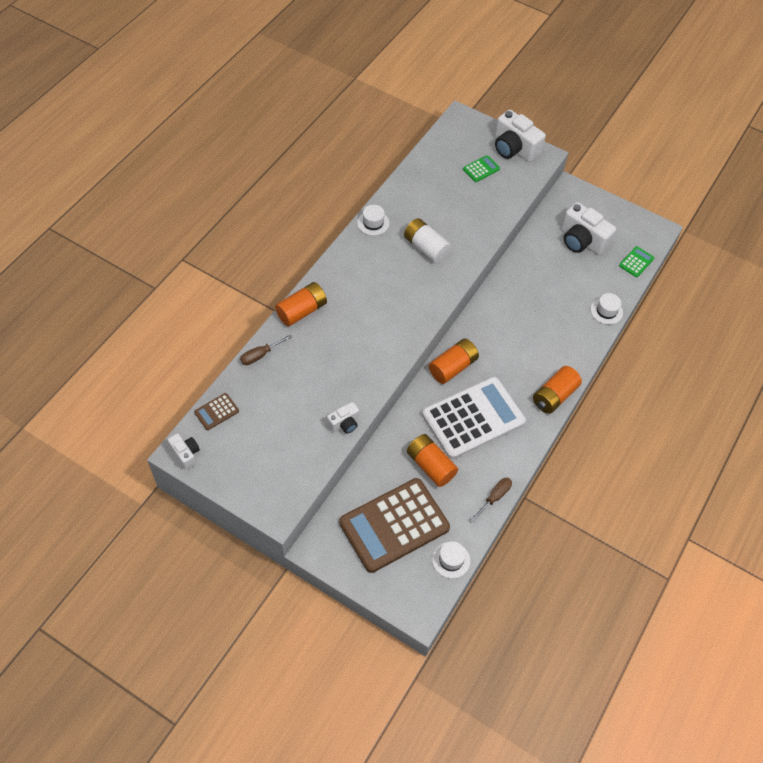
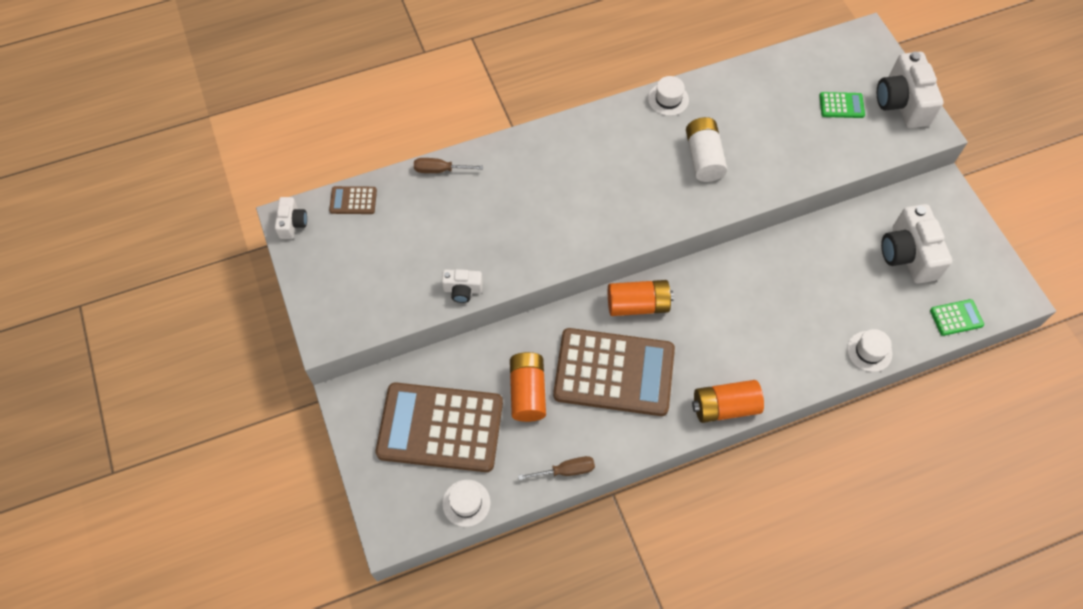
camera: 40 degrees right, 5 degrees up
(302, 311) = (517, 149): orange battery -> none
(473, 418) = (614, 372): white calculator -> brown calculator

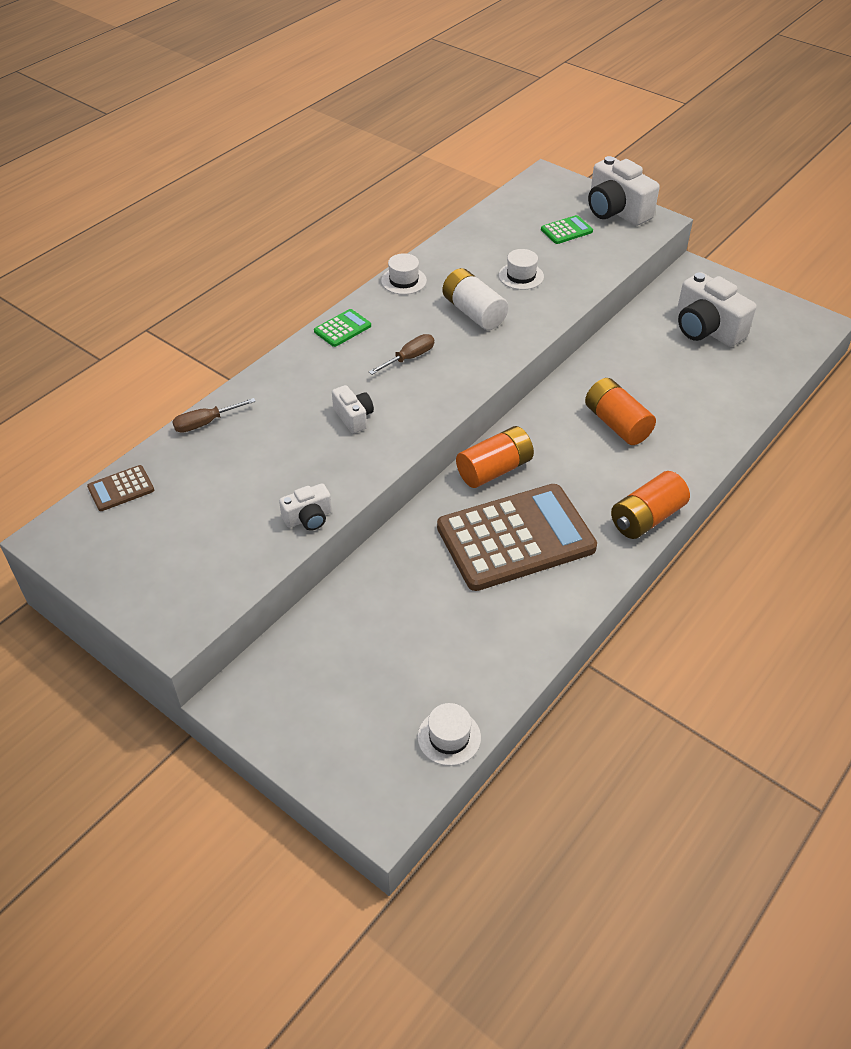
camera: 30 degrees left, 15 degrees down
(292, 223) = (58, 540): white camera -> white camera (353, 417)
(440, 427) = (365, 677): brown calculator -> none
(528, 392) = (439, 597): orange battery -> orange battery (617, 424)
(565, 471) = (534, 651): brown screwdriver -> brown screwdriver (409, 358)
(869, 351) = (737, 415): white hat -> white hat (521, 276)
(956, 318) = (786, 358): green calculator -> green calculator (342, 329)

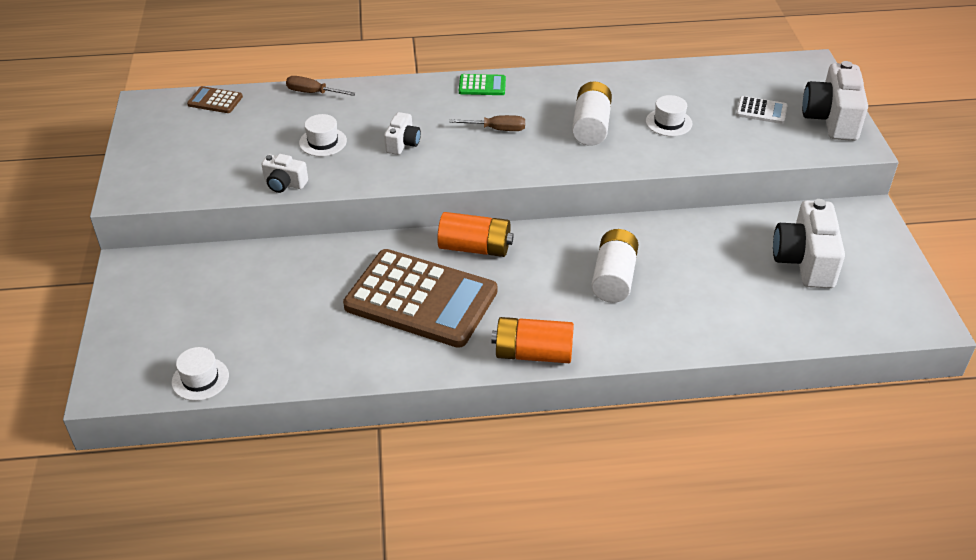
camera: 45 degrees right, 5 degrees down
(403, 280) = (573, 78): white hat -> white hat (323, 142)
(566, 230) = (761, 111): green calculator -> white calculator
(617, 424) = (614, 278): orange battery -> white battery

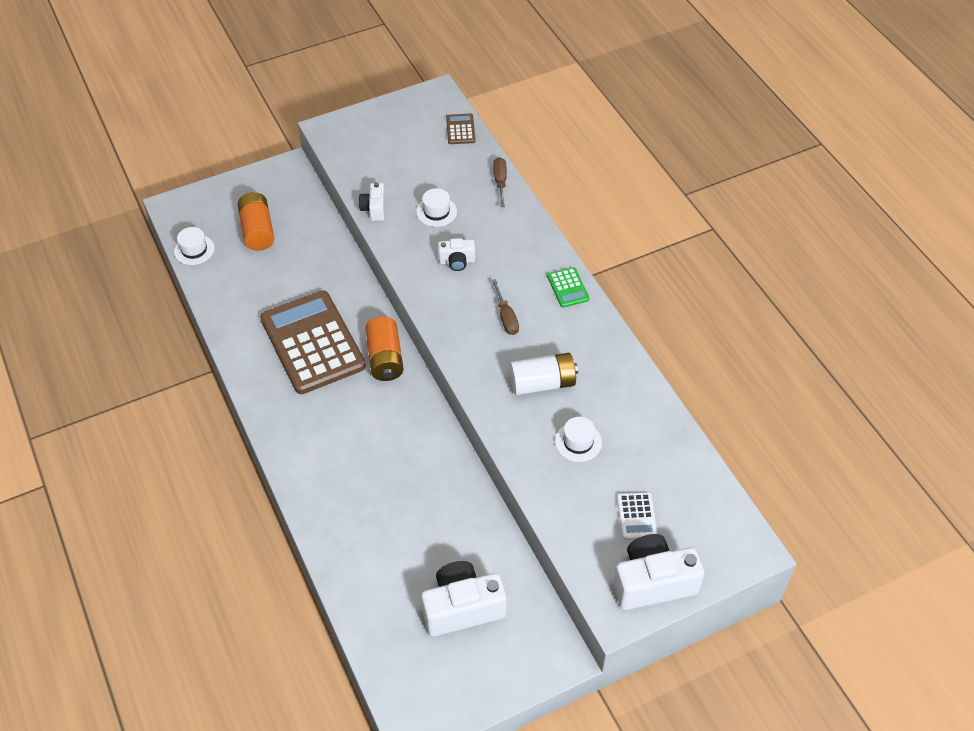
camera: 70 degrees right, 10 degrees up
(421, 299) = (312, 343): brown calculator -> brown calculator turned 150 degrees clockwise
(533, 353) = (277, 430): orange battery -> orange battery (258, 230)
(614, 278) = (383, 463): white battery -> none

